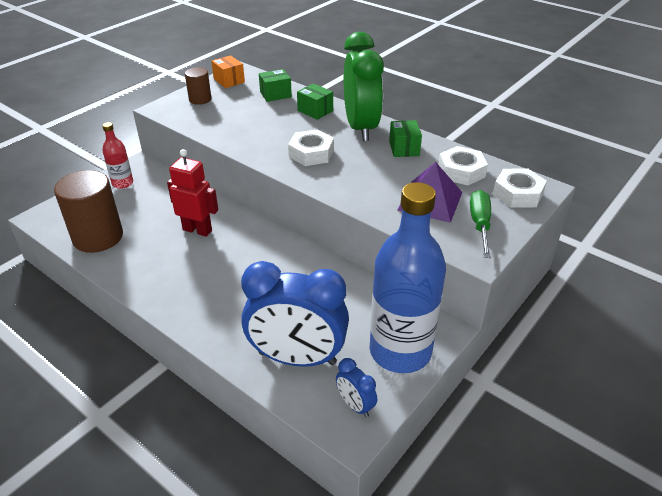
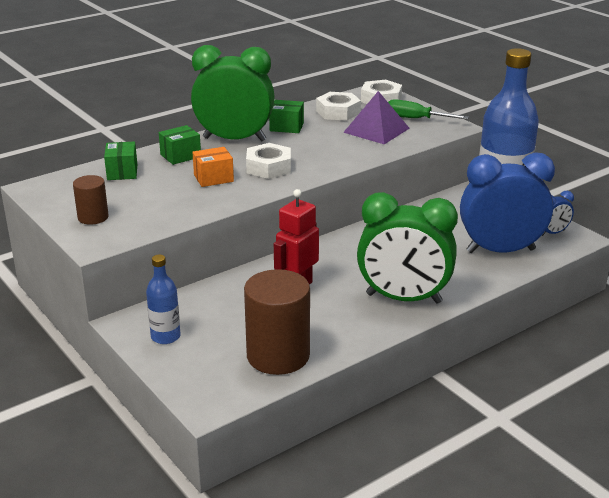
camera: 75 degrees left, 10 degrees down
(122, 183) = (165, 336): red bottle -> blue bottle
(187, 294) = (403, 298): none -> green clock
(229, 80) = (57, 196): orange box -> orange box (213, 178)
(297, 358) = (500, 250): blue clock -> blue clock turned 120 degrees counterclockwise

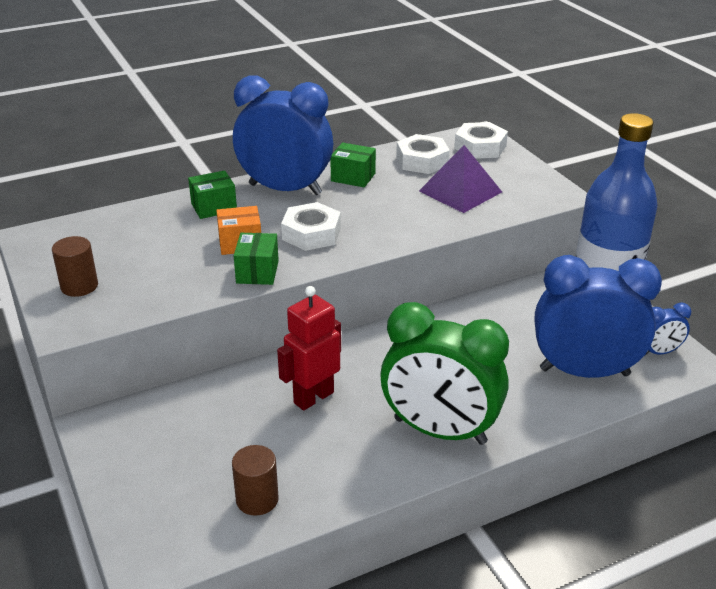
camera: 10 degrees right, 5 degrees up
(122, 172) = (138, 224): green box -> green box (257, 272)
(165, 336) = (133, 452): blue bottle -> none
(234, 139) = (285, 189): green clock -> blue clock
(278, 355) = (257, 499): brown cylinder -> brown cylinder, size x0.53
(416, 119) = (515, 179): green screwdriver -> none

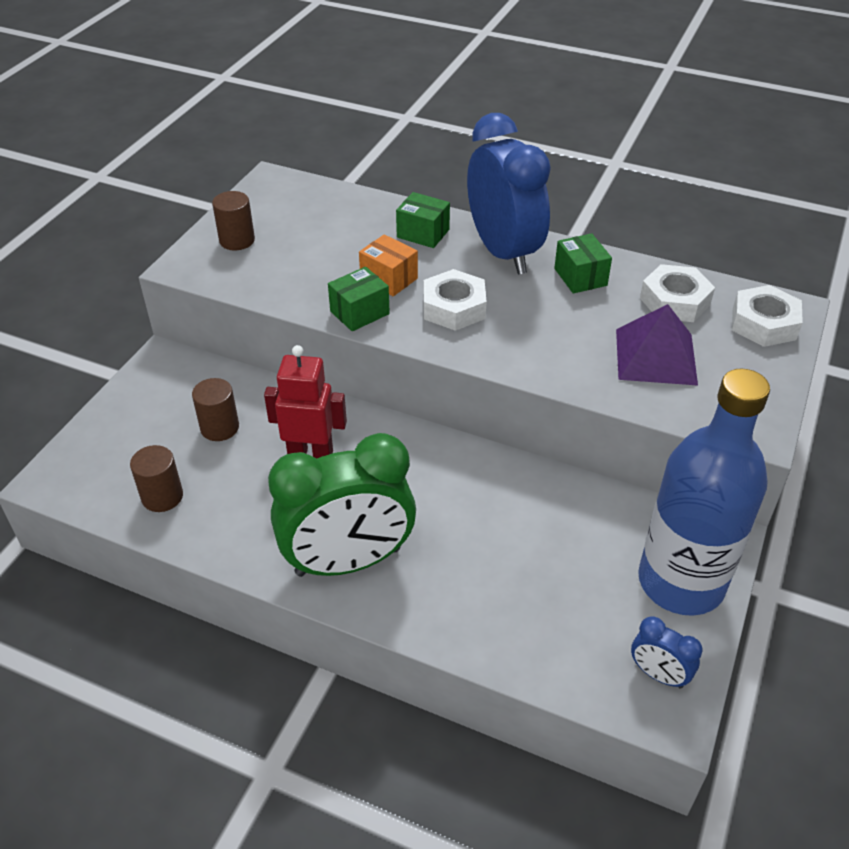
camera: 50 degrees right, 10 degrees up
(222, 430) = (219, 427): none -> brown cylinder
(439, 431) = (348, 562): green clock -> green clock turned 90 degrees counterclockwise
(584, 372) = (550, 625): blue clock -> none

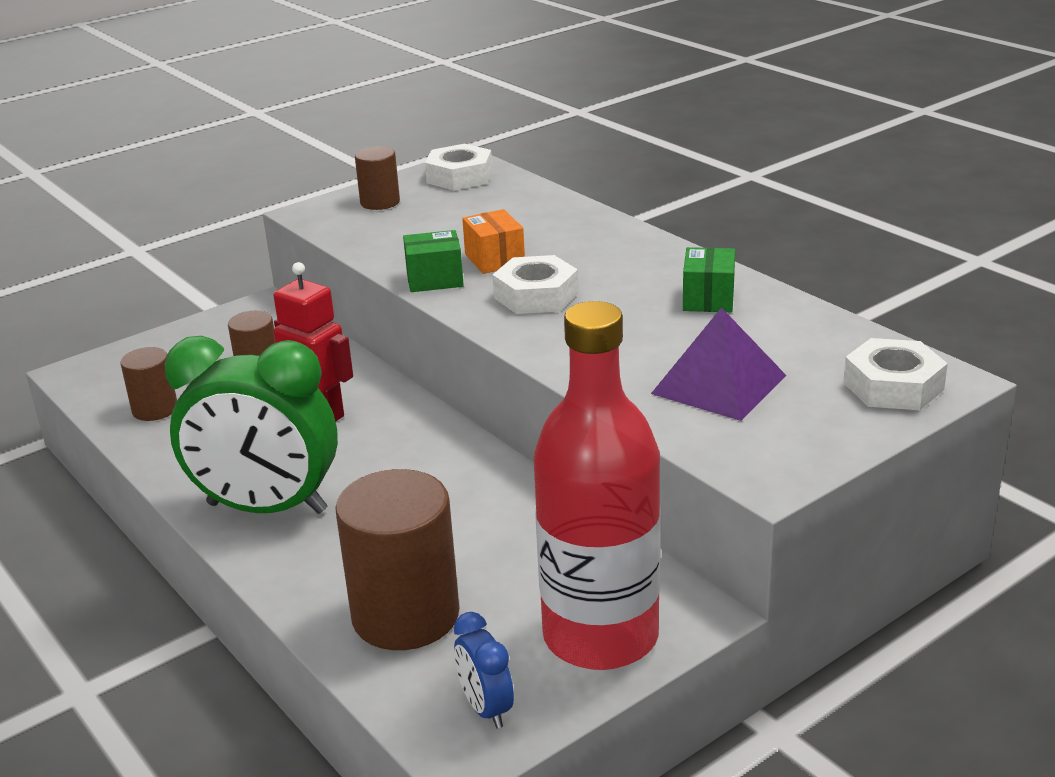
camera: 30 degrees right, 15 degrees down
(423, 233) = (572, 230): green box -> none
(503, 252) = (643, 261): blue clock -> none
(538, 619) = (405, 615): none -> brown cylinder
(674, 301) = (800, 342): white nut -> white nut (459, 176)
(681, 582) = (600, 636): blue bottle -> red bottle

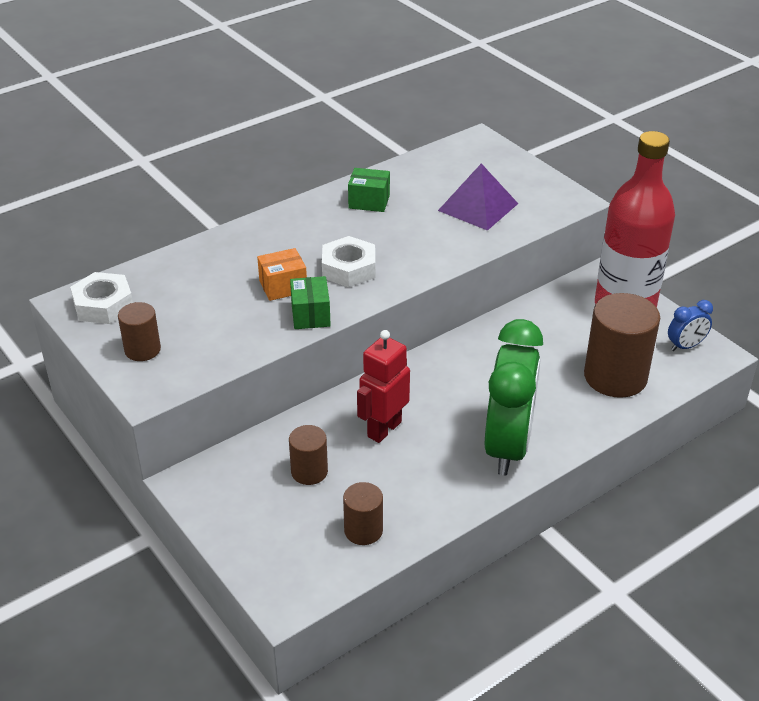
camera: 90 degrees left, 10 degrees up
(893, 386) = (484, 155): white nut -> none

